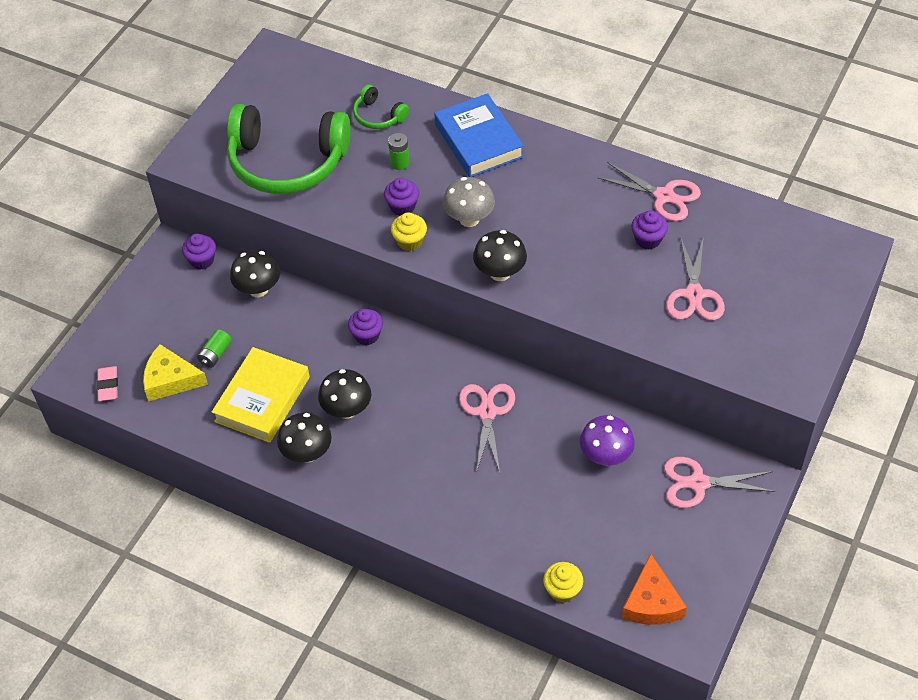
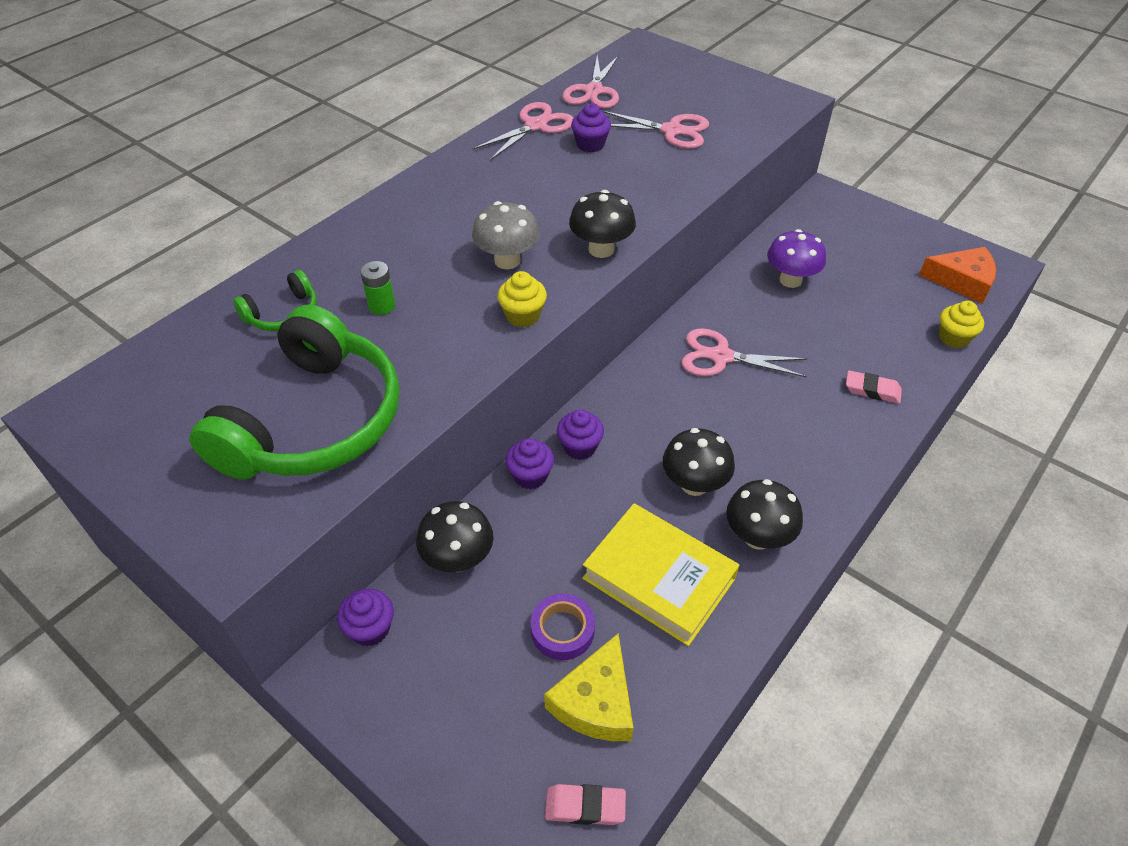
camera: 80 degrees left, 5 degrees down
(215, 354) = (562, 630): green battery -> purple tape
(402, 207) = (460, 314): purple cupcake -> purple cupcake (530, 476)
(476, 524) = (872, 390): none -> pink eraser
(478, 141) = (383, 235): blue book -> none
(698, 483) = (827, 229): pink scissors -> pink scissors (594, 91)

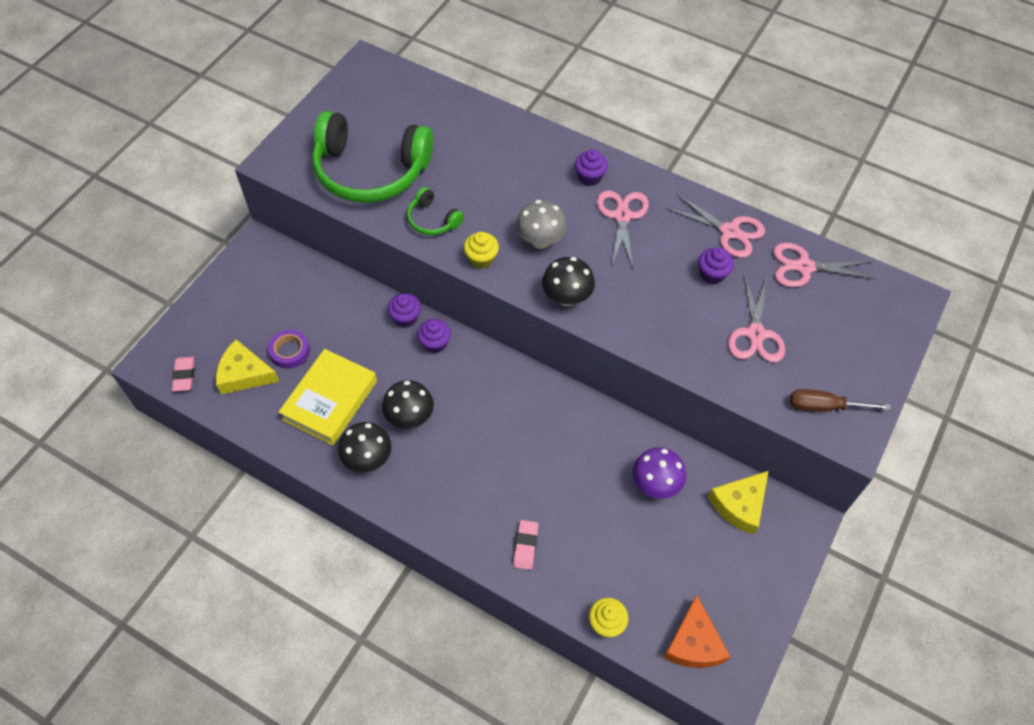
camera: 80 degrees right, 10 degrees up
(283, 314) = (461, 132): green headphones -> green headphones (433, 220)
(370, 629) = (286, 257): purple cupcake -> purple cupcake (589, 177)
(382, 306) = (477, 179): green battery -> none
(458, 559) = (336, 290): black mushroom -> none
(720, 357) = (544, 430): pink scissors -> pink scissors (622, 216)
(759, 108) = (823, 406): none -> brown screwdriver
(812, 229) = (739, 505): none -> yellow cheese

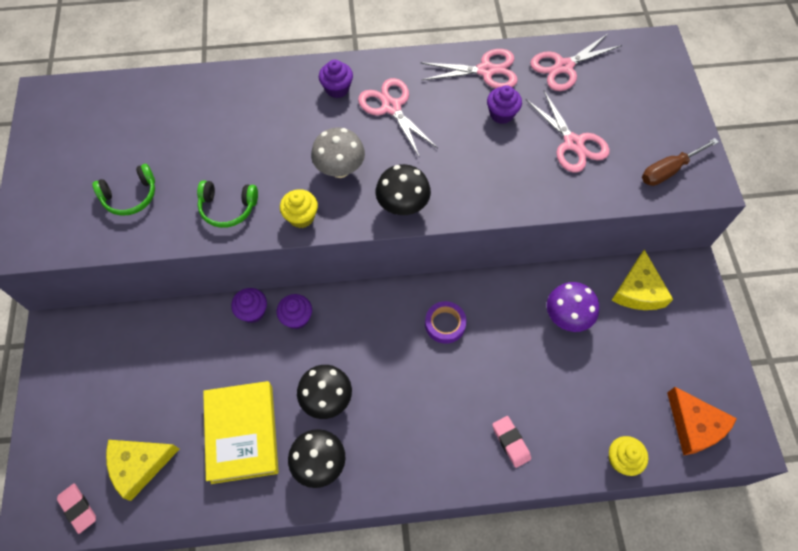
camera: 35 degrees left, 5 degrees up
(290, 351) = (168, 414): purple tape -> purple tape (445, 324)
(370, 170) = (130, 196): green headphones -> green headphones, size x0.45

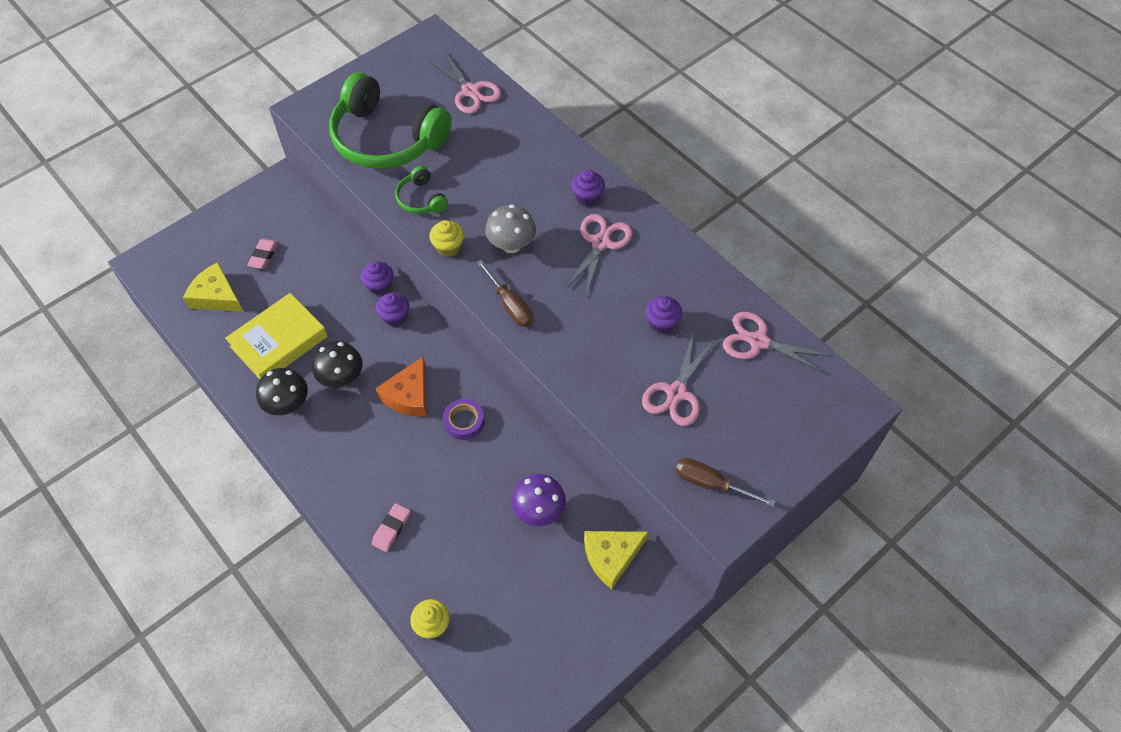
camera: 55 degrees right, 5 degrees down
(78, 508) = (166, 282): pink eraser -> pink eraser (263, 255)
(130, 196) = (387, 138): green headphones -> green headphones, size x2.24
(402, 206) = (510, 305): black mushroom -> brown screwdriver
(486, 70) = (700, 286): pink scissors -> pink scissors (471, 91)
(694, 426) = (505, 671): orange cheese -> orange cheese (409, 395)

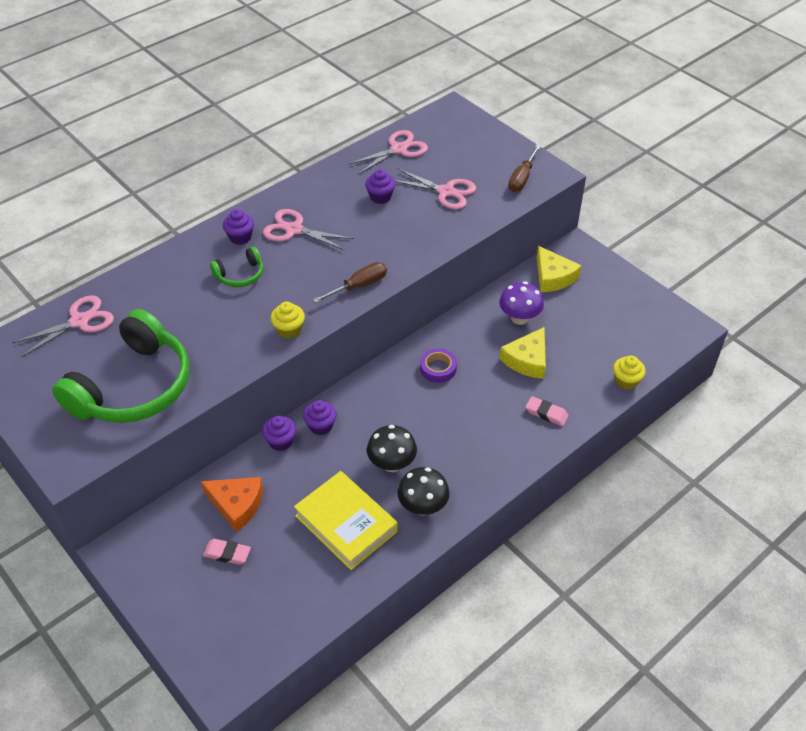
camera: 90 degrees left, 10 degrees down
(216, 296) = (280, 594): yellow cheese -> yellow cheese (527, 360)
(409, 395) = (411, 409): orange cheese -> orange cheese (236, 505)
(421, 199) = (224, 353): green headphones -> green headphones (240, 275)
(511, 245) = (291, 286): grey mushroom -> none
(758, 341) = (398, 149): pink scissors -> pink scissors turned 150 degrees counterclockwise

